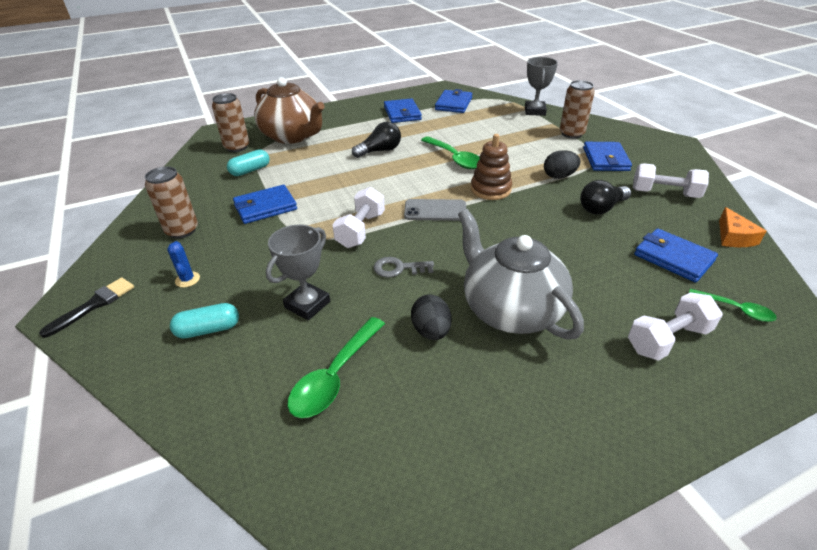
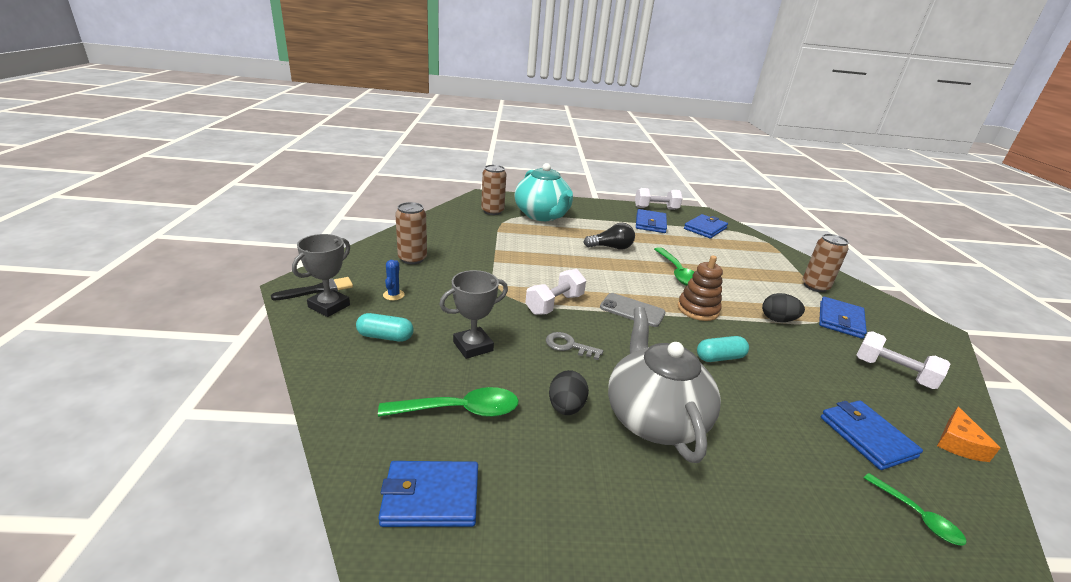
camera: 20 degrees right, 10 degrees down
(250, 170) = (492, 231): turquoise capsule -> turquoise capsule (720, 358)
(265, 207) = (486, 262): blue wallet -> blue wallet (431, 497)
(292, 136) = (542, 215): brown teapot -> turquoise teapot
(335, 376) = (460, 410): green spoon -> green spoon turned 150 degrees counterclockwise
(535, 111) = (786, 256): grey trophy -> grey trophy (329, 306)
(601, 208) = (808, 362): black light bulb -> none
(668, 339) = (812, 512): white dumbbell -> white dumbbell (656, 208)

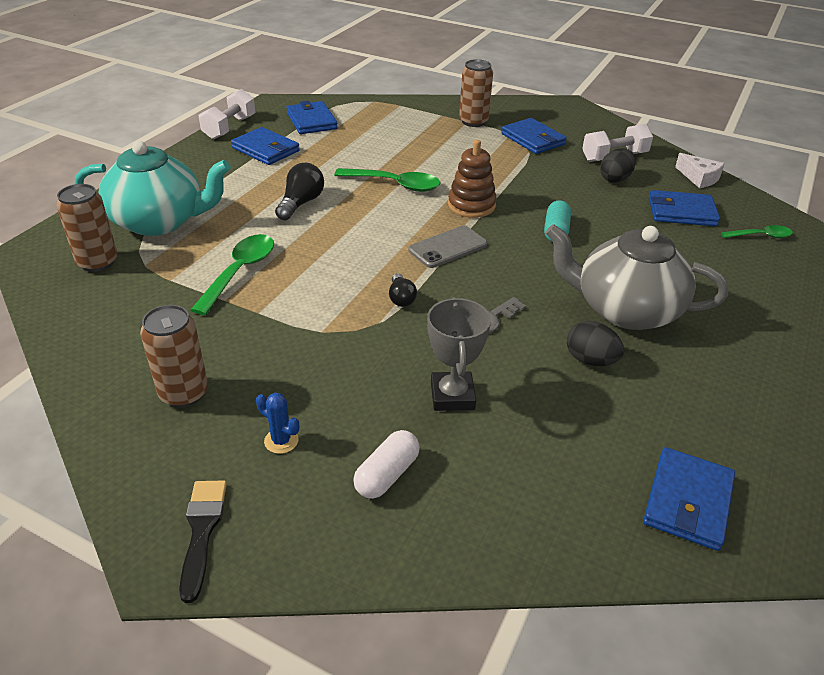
camera: 60 degrees left, 10 degrees up
(329, 306) = (265, 525): grey trophy -> none
(385, 337) = (387, 475): turquoise capsule -> white capsule
(460, 410) = (566, 442): green spoon -> green spoon (240, 272)
(554, 304) = (401, 298): white dumbbell -> black light bulb
(777, 320) = (515, 170): black egg -> black egg (615, 179)
(958, 443) = (699, 178): orange cheese -> white cheese

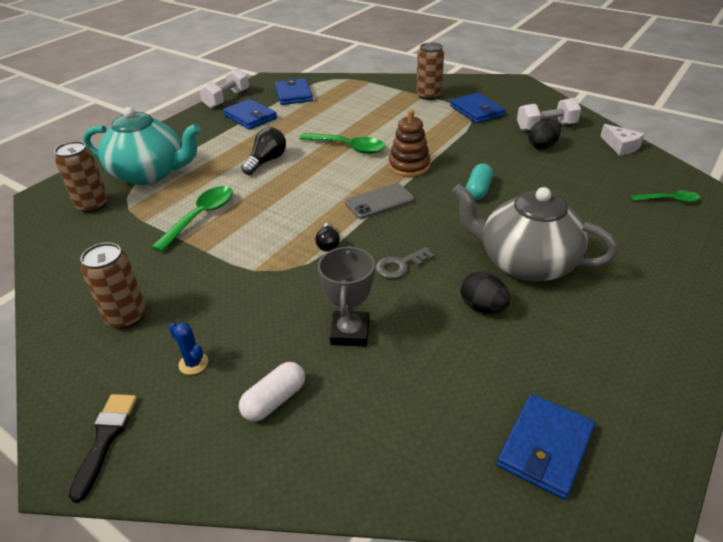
camera: 10 degrees right, 0 degrees up
(681, 212) = (597, 176): blue wallet -> none

